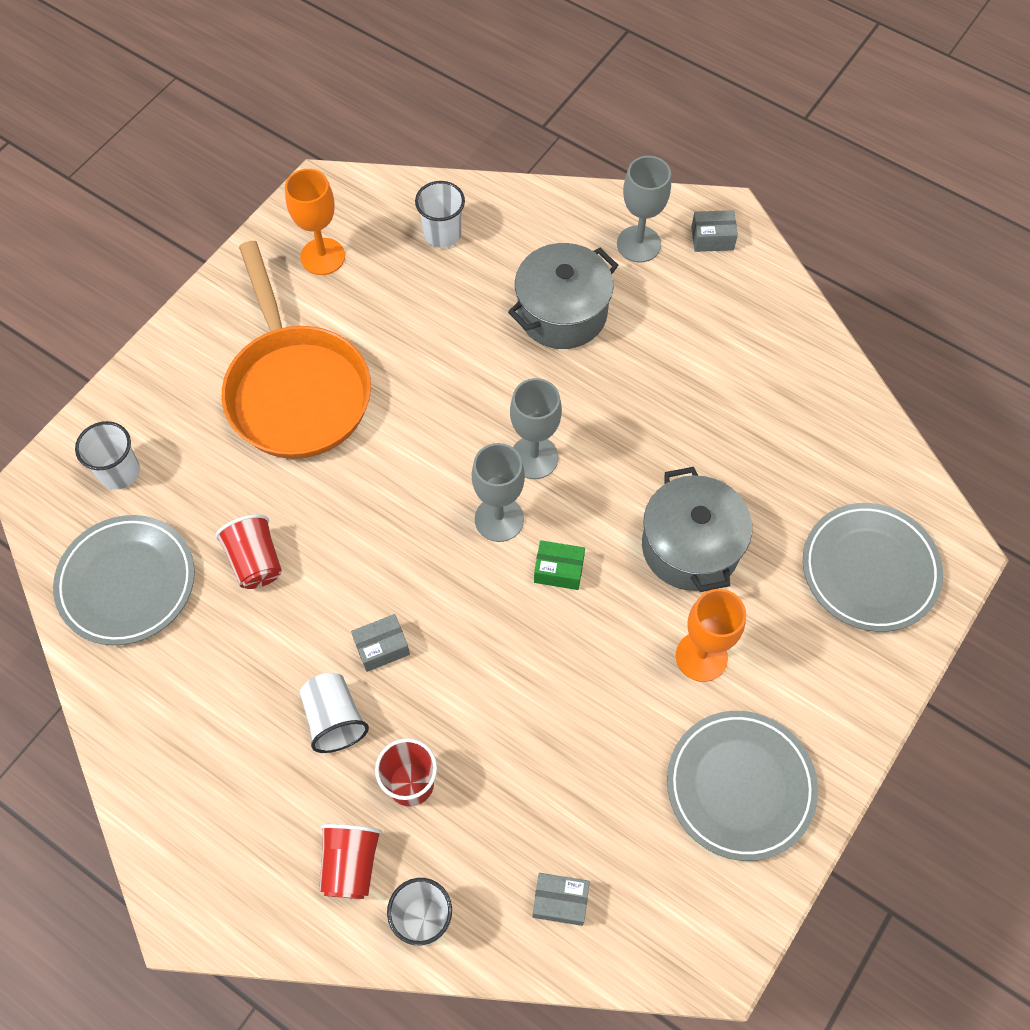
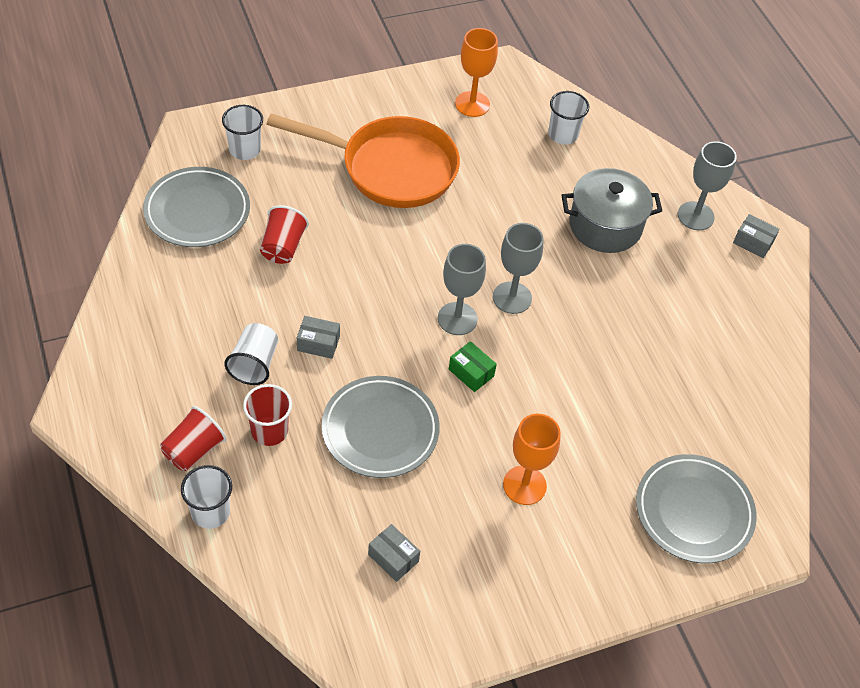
camera: 30 degrees right, 10 degrees down
(296, 390) = (390, 168): orange pan -> orange pan turned 90 degrees counterclockwise
(560, 901) = (304, 562): grey box -> grey box (393, 558)
(690, 546) = (574, 415): grey pot -> none
(740, 786) = (483, 579): grey plate -> grey plate (380, 430)

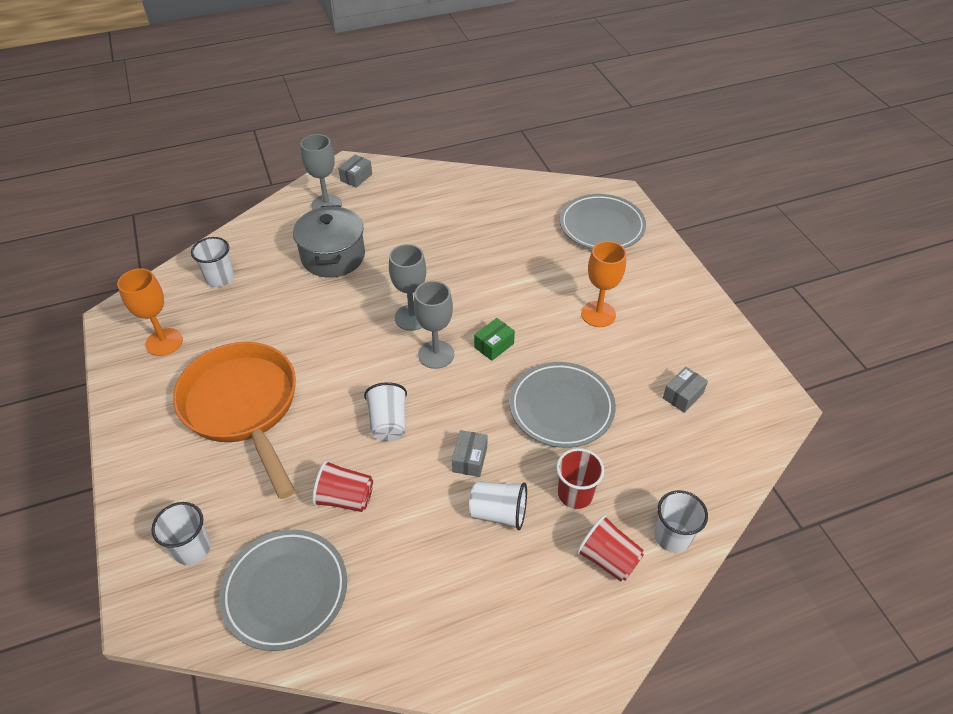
camera: 85 degrees left, 5 degrees down
(367, 278) = (388, 423): none -> white cup
(390, 168) = (243, 407): orange pan -> orange pan turned 45 degrees counterclockwise

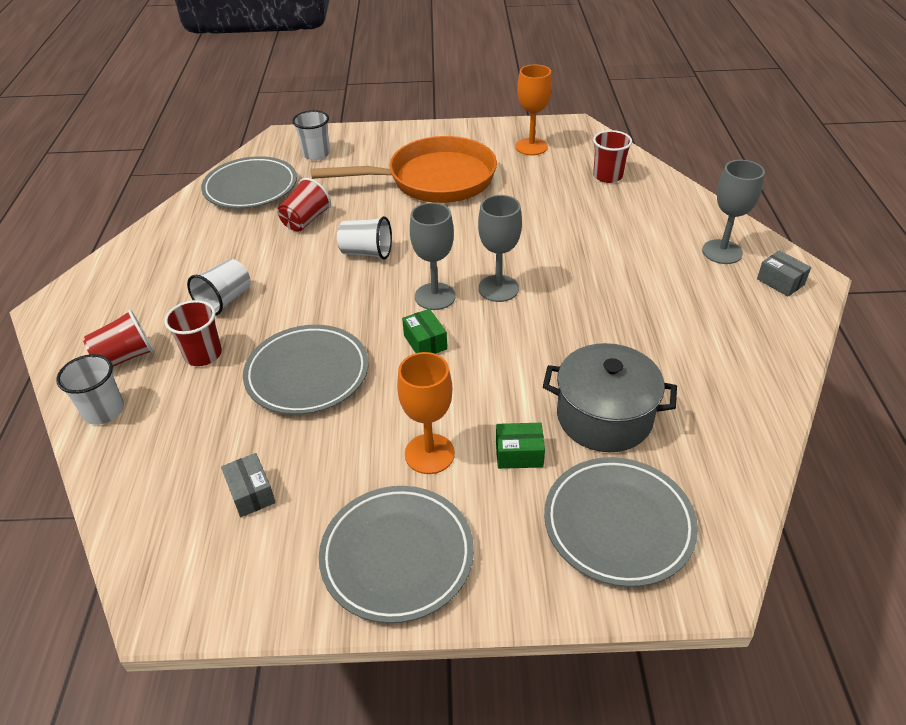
camera: 110 degrees right, 5 degrees down
(220, 278) = (607, 176): white cup -> red cup
(333, 256) = (621, 246): grey pot -> grey pot (604, 417)
(470, 459) = (292, 294): grey box -> none
(575, 273) = (519, 454): none -> green box
(678, 308) = (397, 556): none -> grey plate

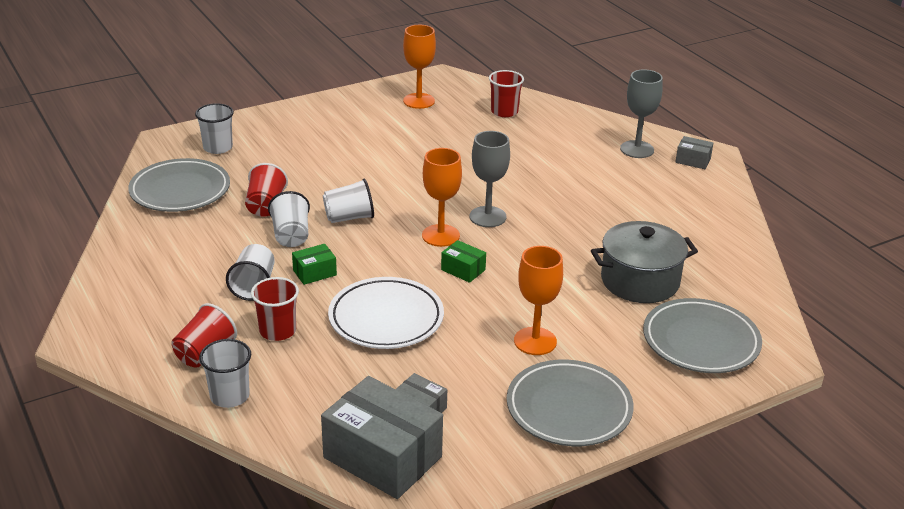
camera: 30 degrees left, 10 degrees down
(167, 538) = (382, 457): none -> grey box
(300, 257) = (291, 235): none -> white cup
(307, 374) = (386, 318): grey plate -> white plate
(433, 180) = (355, 146): orange pan -> none
(435, 296) = (440, 235): grey goblet -> orange goblet
(519, 454) = (600, 321): green box -> green box (314, 273)

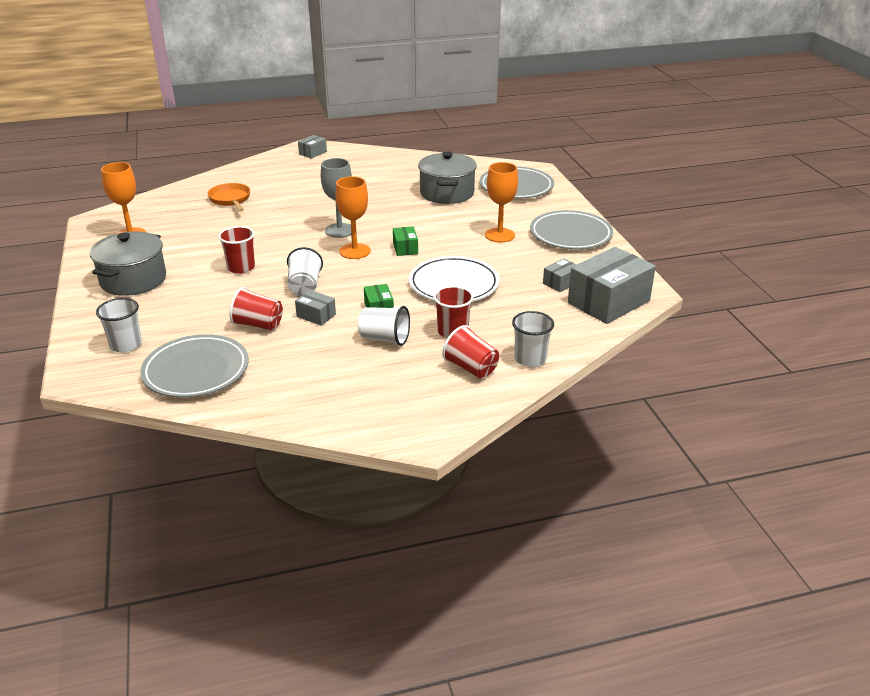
camera: 75 degrees left, 0 degrees up
(291, 235) = (316, 315): white cup -> grey box
(331, 124) = (133, 280): none -> grey pot
(463, 270) = (405, 248): green box -> green box turned 60 degrees counterclockwise
(504, 112) = (185, 203): red cup -> red cup (241, 267)
(527, 135) = (230, 200): none -> orange pan
(637, 149) = (284, 167): grey goblet -> none

